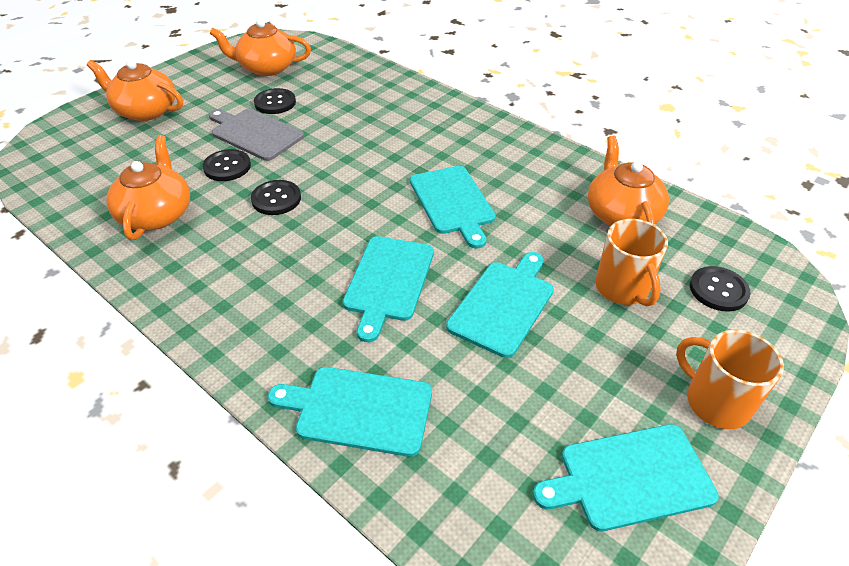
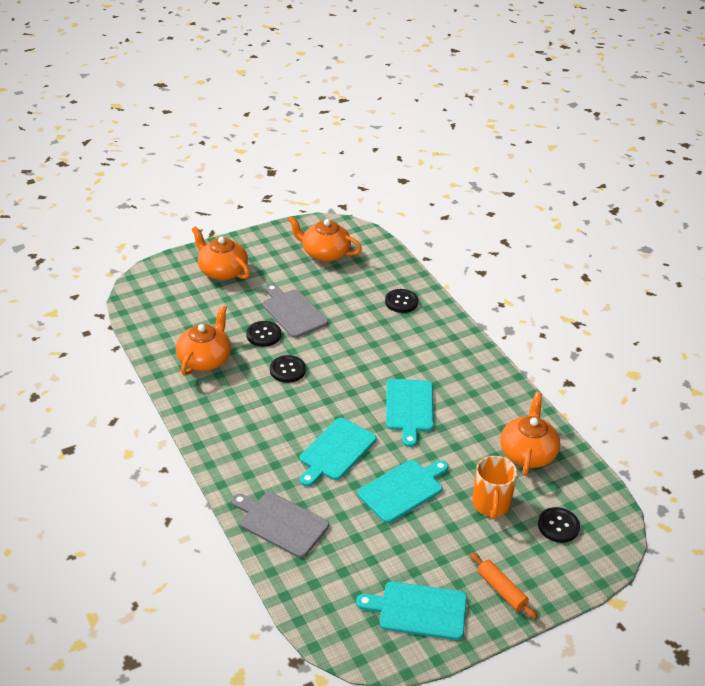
camera: 20 degrees right, 5 degrees down
(275, 103) = (318, 288): black button -> black button (401, 302)
(359, 409) = (281, 523): turquoise cutting board -> grey cutting board
(715, 402) = (501, 590): orange mug -> orange rolling pin

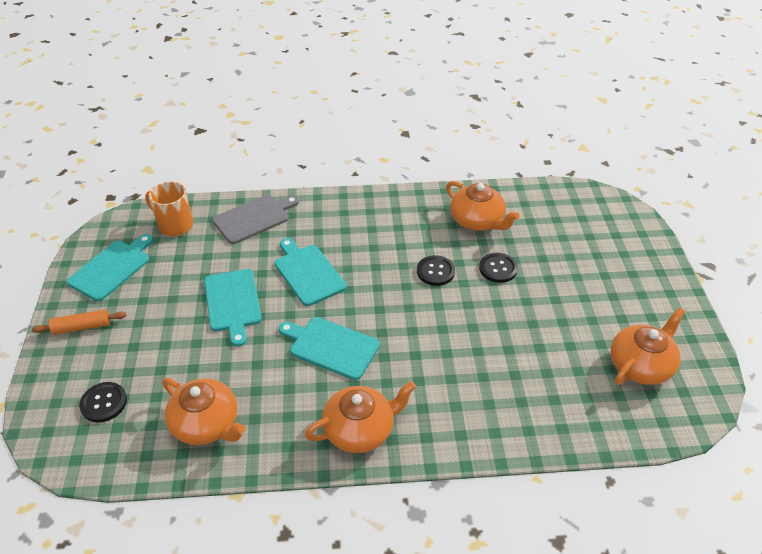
camera: 115 degrees right, 5 degrees up
(222, 271) = (622, 265): orange teapot -> orange teapot (360, 429)
(293, 312) = (529, 302): grey cutting board -> none
(401, 302) = (515, 409): black button -> none
(491, 504) = (169, 360): orange mug -> orange mug (174, 225)

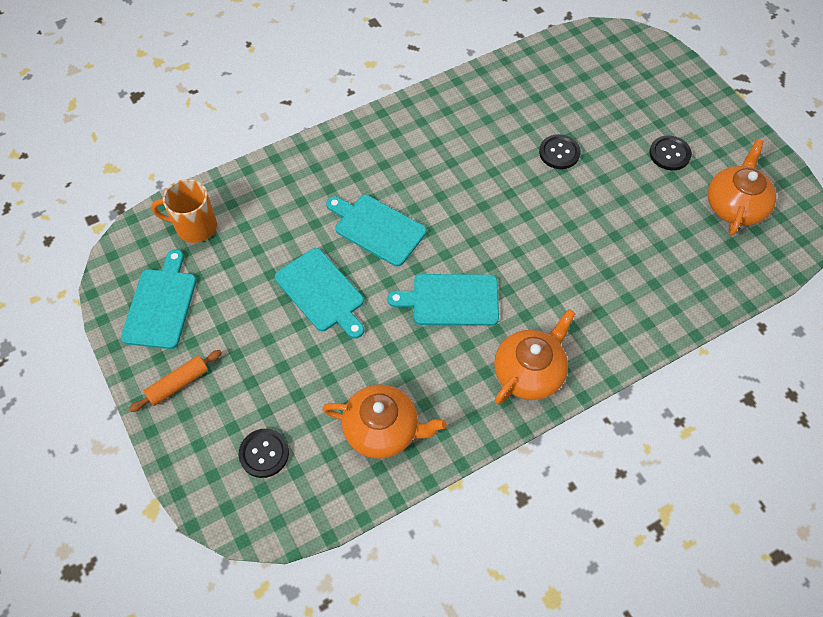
camera: 25 degrees left, 15 degrees up
(254, 218) = (278, 186): grey cutting board -> none
(435, 271) = (502, 178): black button -> black button (669, 154)
(477, 221) = (510, 105): orange teapot -> none

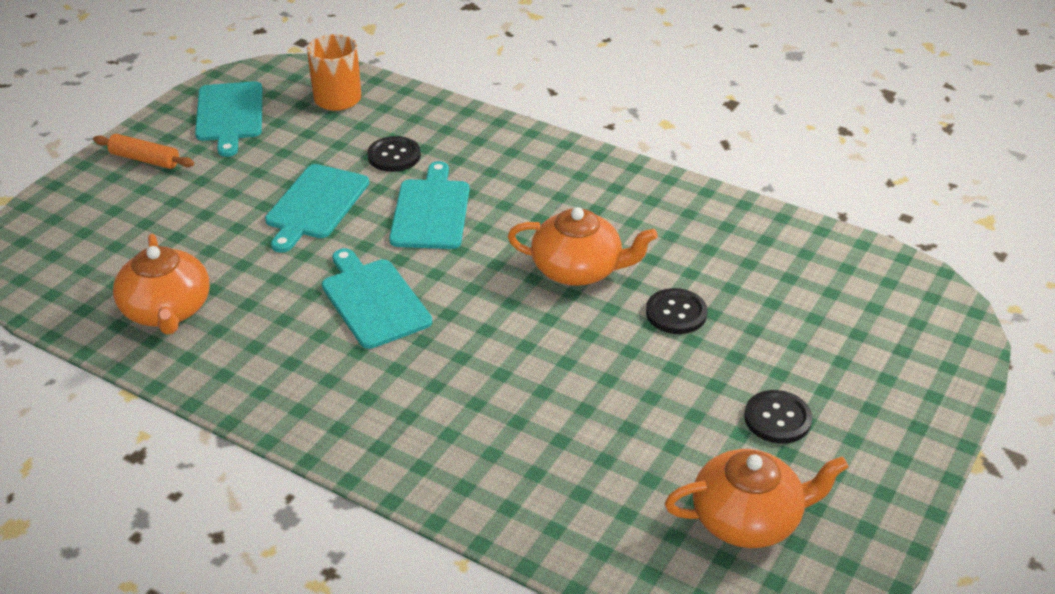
camera: 60 degrees right, 20 degrees down
(161, 304) = (229, 115): turquoise cutting board -> turquoise cutting board turned 105 degrees clockwise
(264, 453) = (94, 241): black button -> black button (394, 156)
(529, 372) = (314, 399): orange teapot -> orange teapot (578, 269)

